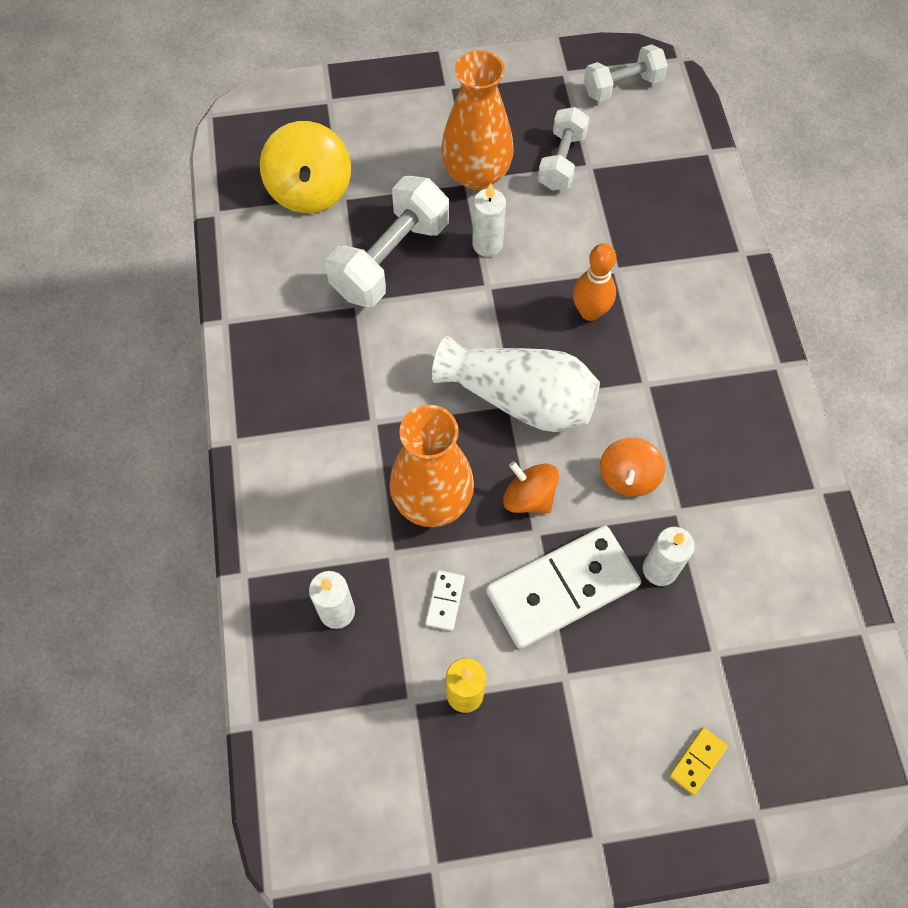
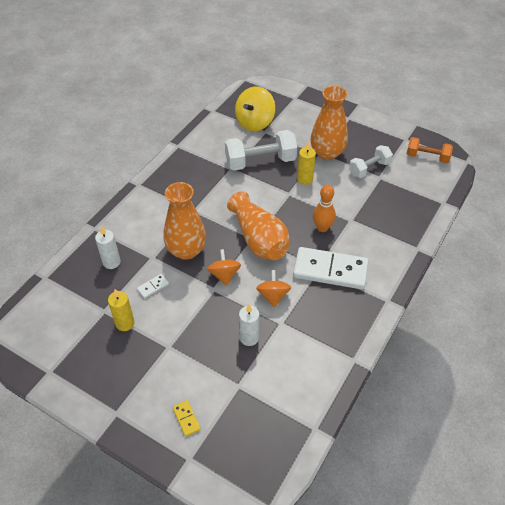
camera: 40 degrees right, 15 degrees down
(487, 244) = (305, 179): white candle -> yellow candle
(520, 398) = (259, 239): white vase -> orange vase
(562, 588) = (202, 315): white domino -> white domino (330, 270)
(622, 86) = (427, 157): white dumbbell -> orange dumbbell
(628, 476) = (273, 296): orange spinning top -> orange spinning top turned 120 degrees clockwise
(697, 761) = (186, 419): yellow domino -> yellow domino turned 75 degrees clockwise

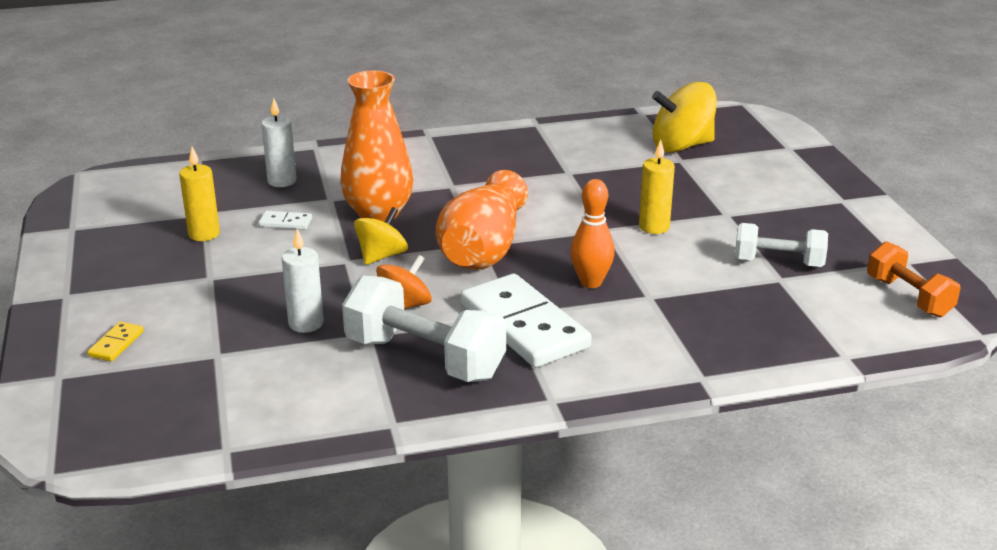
camera: 45 degrees right, 20 degrees down
(224, 275) = (381, 256): orange spinning top -> yellow spinning top
(260, 162) = (620, 183): white dumbbell -> white dumbbell (424, 358)
(327, 153) = (738, 218): orange vase -> none

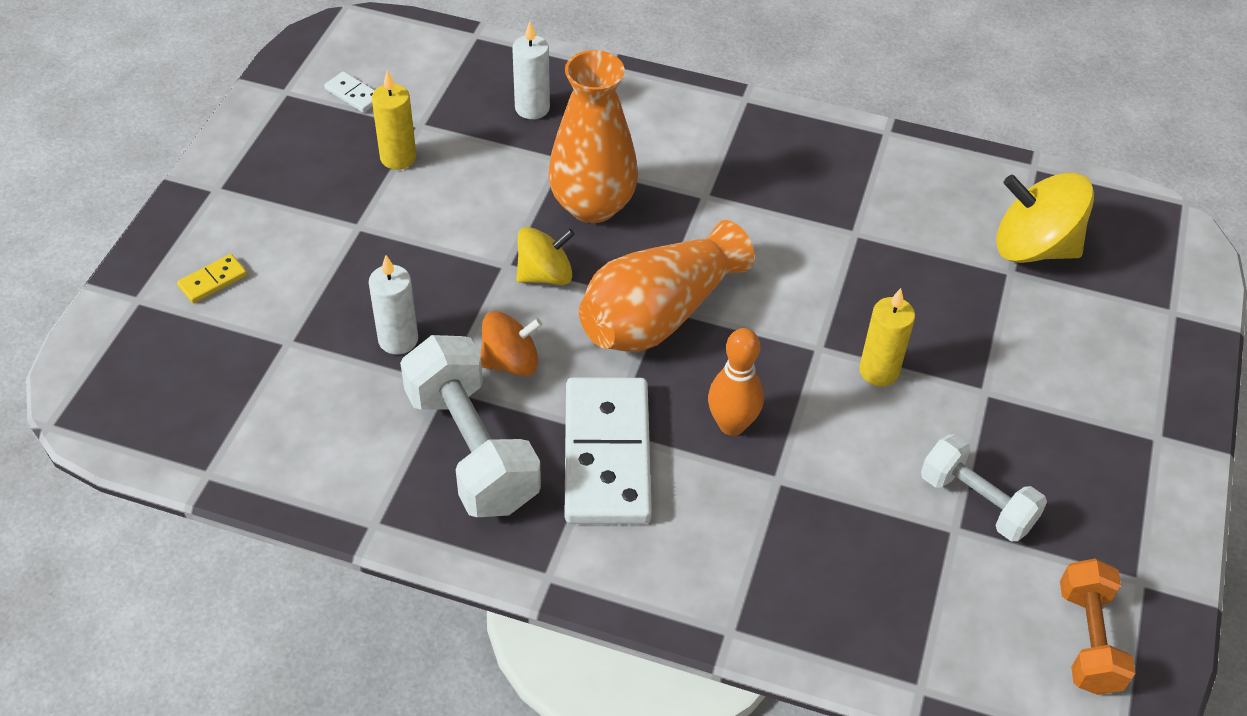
camera: 30 degrees right, 20 degrees up
(285, 222) = (488, 176): white domino -> white domino (353, 94)

